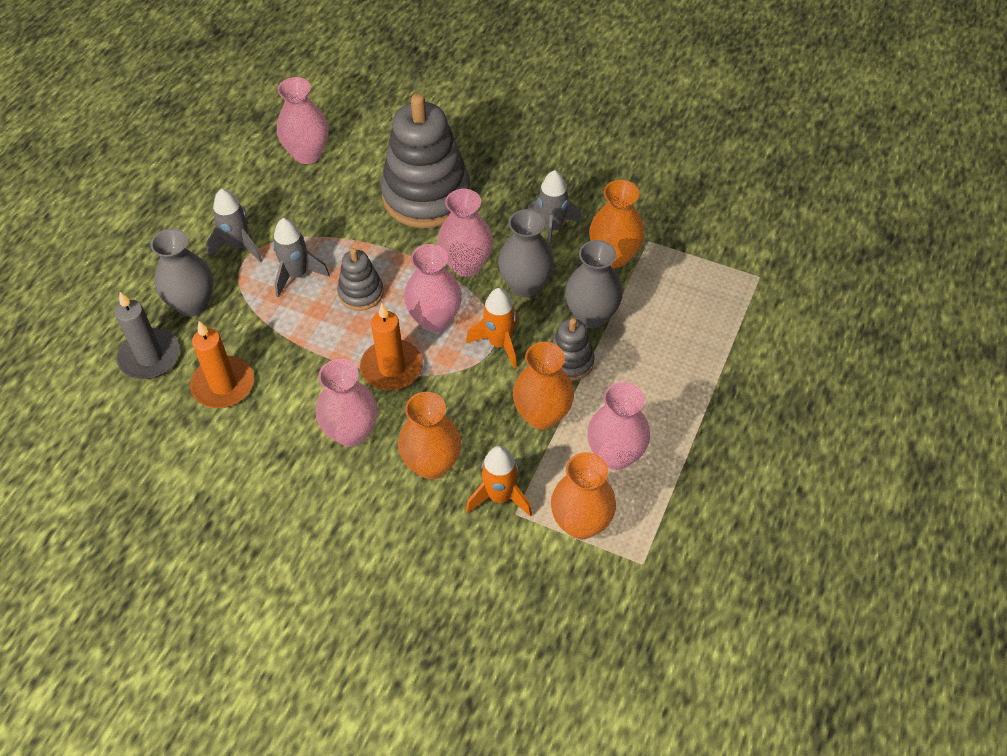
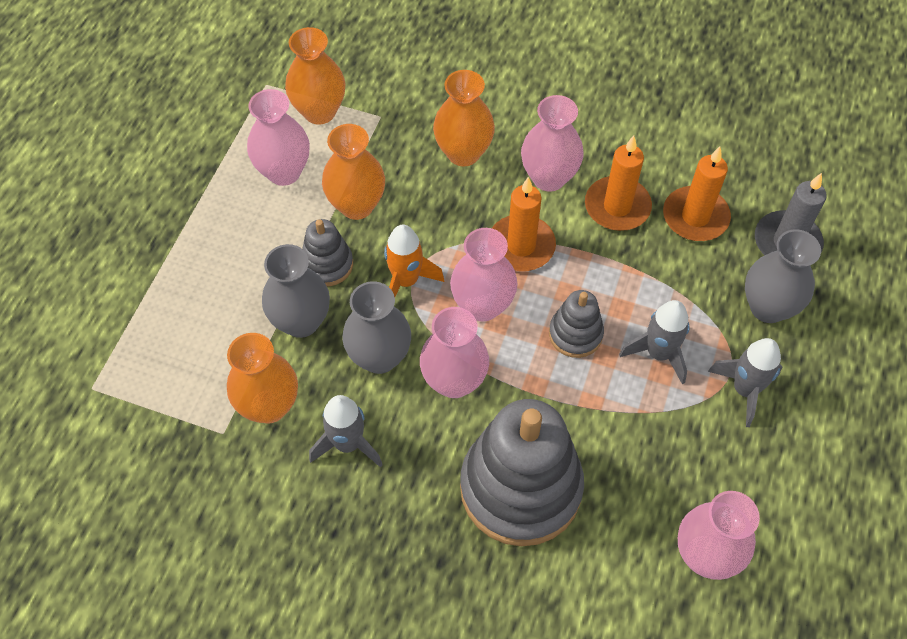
camera: 175 degrees right, 5 degrees up
(293, 399) = (617, 206): none -> orange candle
(500, 497) = (395, 129): orange rocket -> none

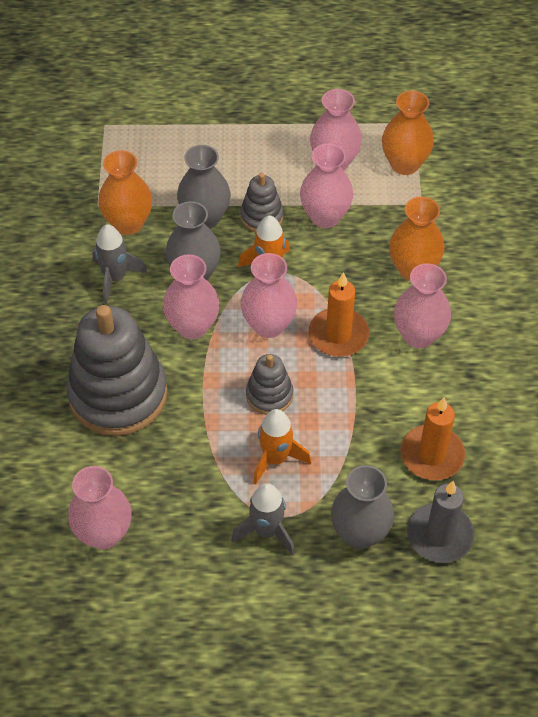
camera: 70 degrees right, 5 degrees down
(356, 205) = (325, 217): orange vase -> pink vase
(617, 206) = (413, 393): orange candle -> none
(658, 354) = (275, 459): grey rocket -> orange rocket

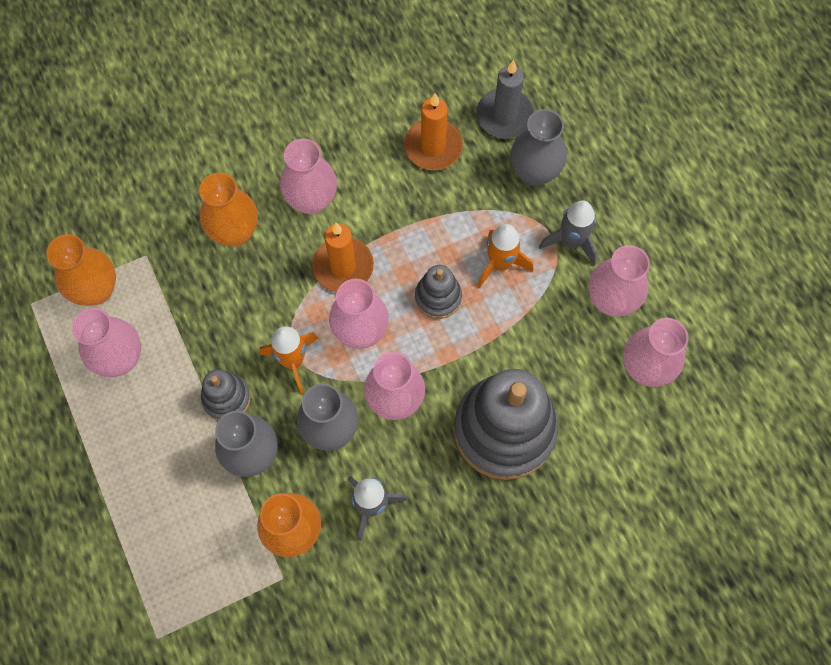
camera: 115 degrees left, 15 degrees up
(325, 217) = (201, 337): pink vase -> pink vase (611, 300)

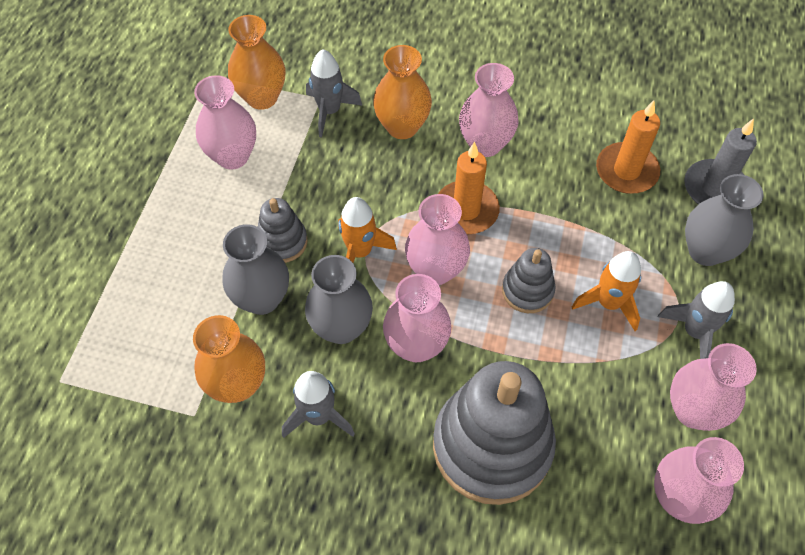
camera: 40 degrees right, 10 degrees down
(164, 261) = (329, 111): none -> grey rocket

